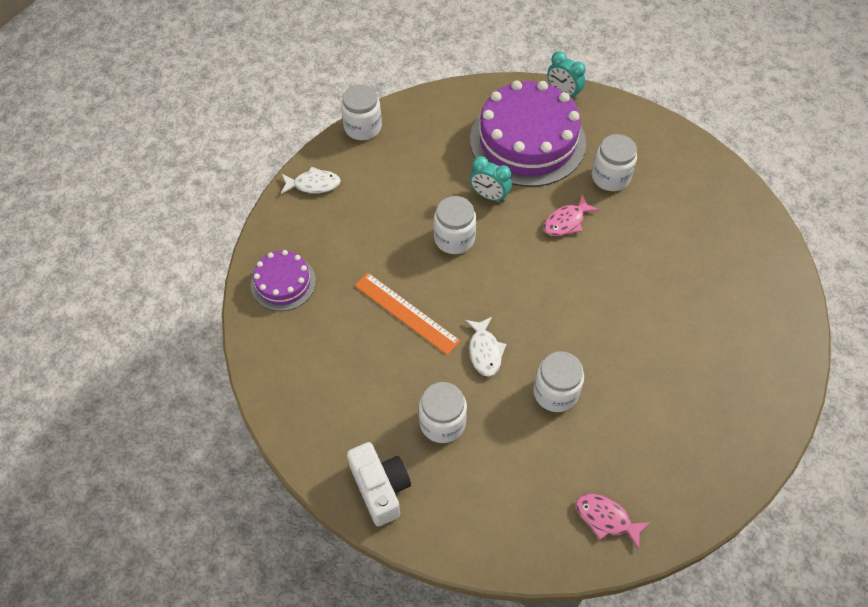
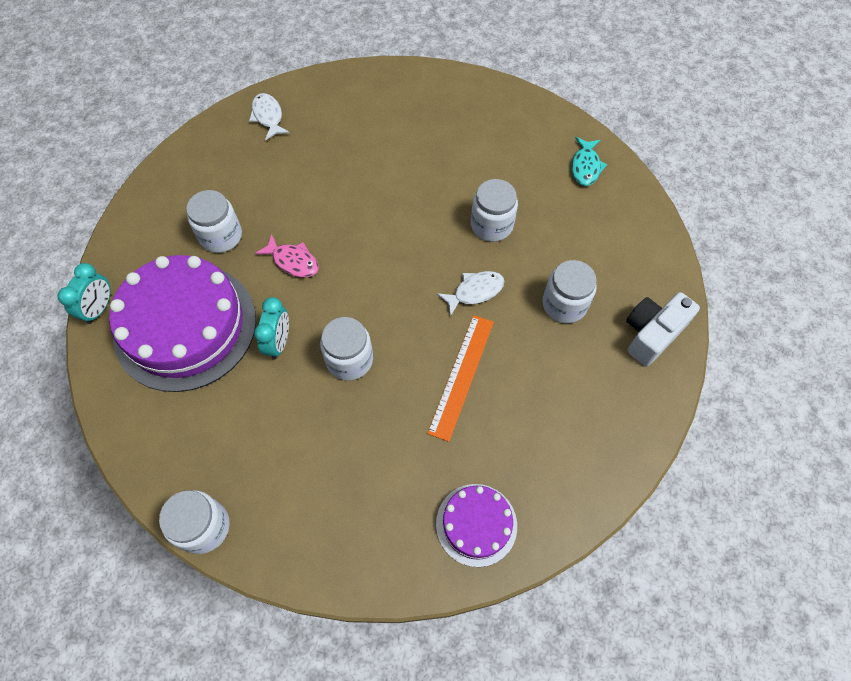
camera: 110 degrees left, 5 degrees up
(313, 184) = (318, 552): white fish -> white fish (268, 116)
(606, 518) = (585, 167): pink fish -> turquoise fish

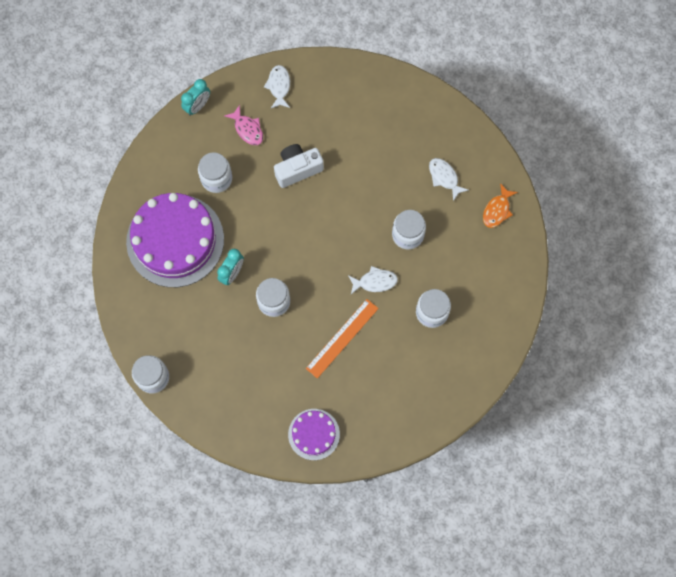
camera: 20 degrees right, 10 degrees up
(99, 309) = (123, 208): turquoise clock -> turquoise clock (198, 106)
(293, 261) = (260, 216): pink fish -> pink fish (247, 129)
(506, 152) = (444, 177): none -> white fish
(585, 167) = (497, 210): turquoise fish -> orange fish
(651, 334) = (481, 354): white camera -> white camera (297, 169)

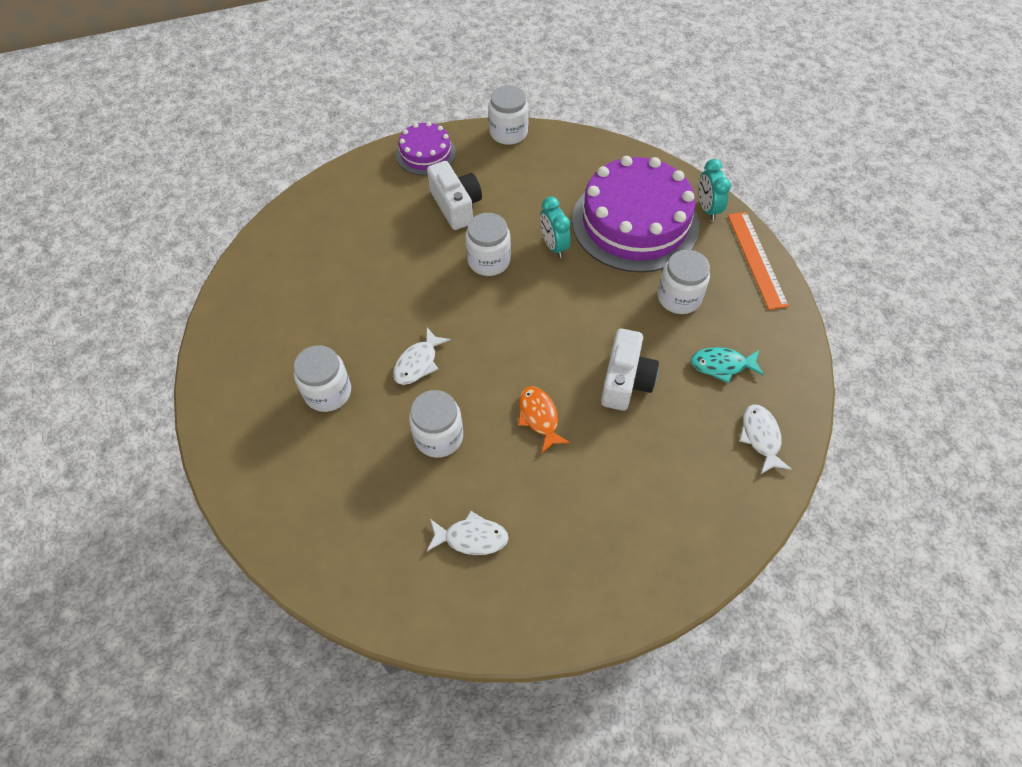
camera: 130 degrees right, 15 degrees down
(198, 106) = (792, 336): turquoise clock -> turquoise clock (707, 209)
(246, 357) = (456, 206): none -> white camera
(247, 129) = (722, 365): pink fish -> turquoise fish
(279, 86) = (761, 437): white fish -> white fish turned 135 degrees counterclockwise
(314, 434) = (328, 210): purple cake -> purple cake (426, 153)
(342, 338) = (391, 291): orange ruler -> orange ruler (756, 259)
(497, 210) = (369, 568): orange fish -> orange fish (539, 417)

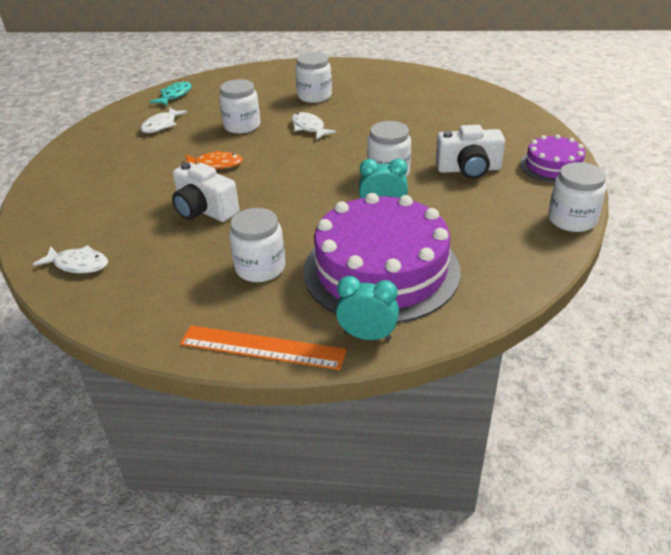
camera: 115 degrees right, 20 degrees down
(722, 365) = (164, 268): turquoise fish -> turquoise fish (174, 96)

